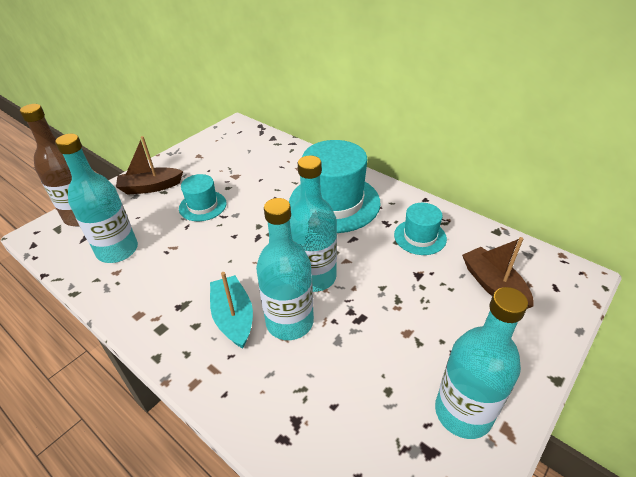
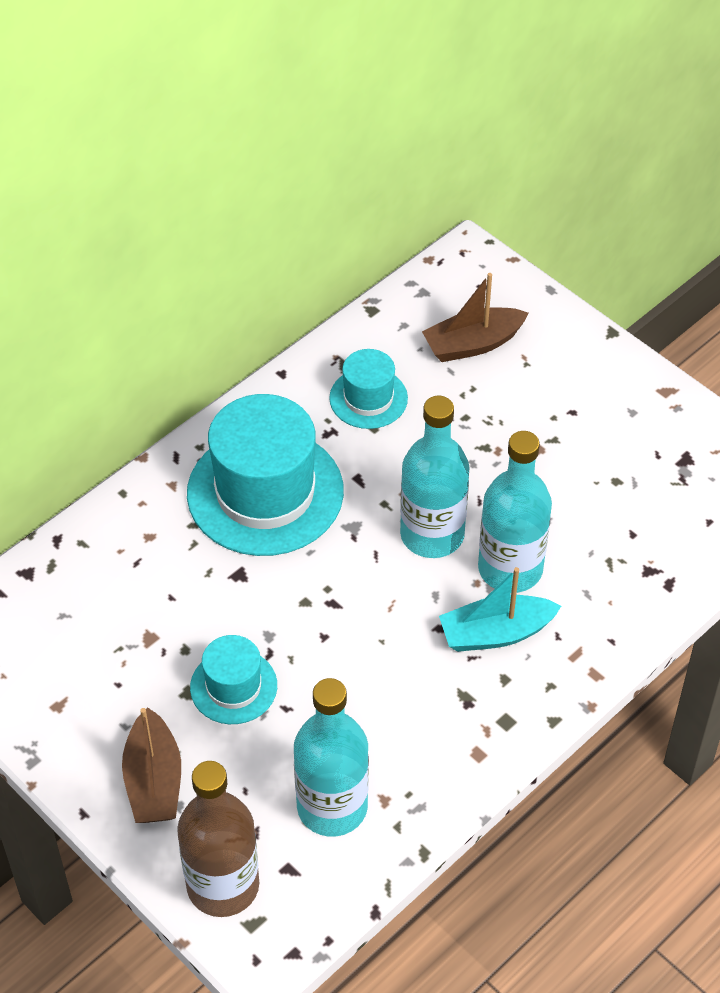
camera: 85 degrees left, 10 degrees up
(463, 412) = (645, 421): turquoise bottle -> none

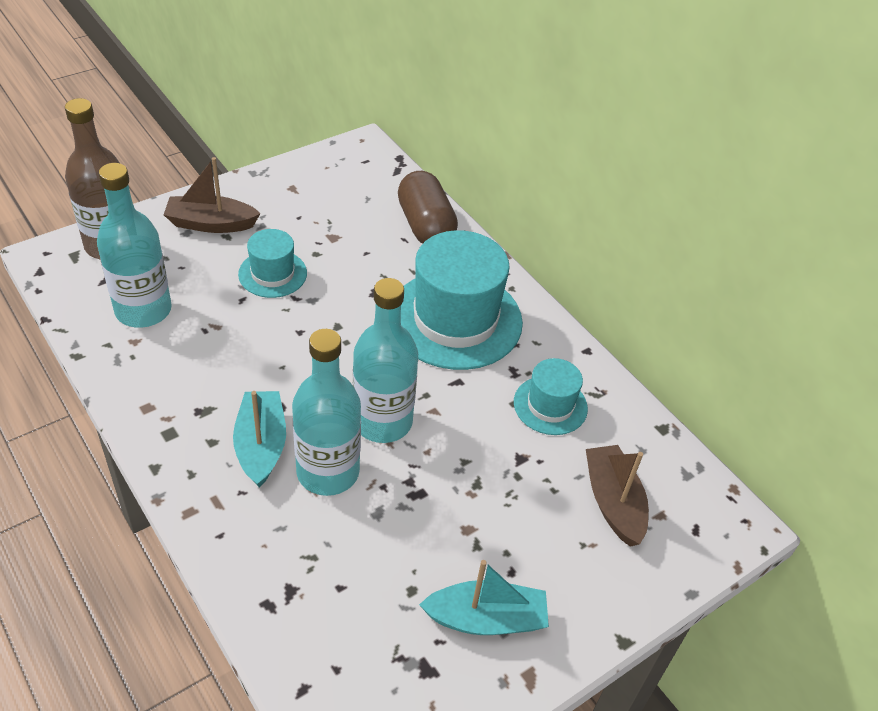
camera: 95 degrees right, 5 degrees down
(106, 544) = (425, 226): none -> brown capsule
(625, 424) = (486, 619): none -> turquoise boat

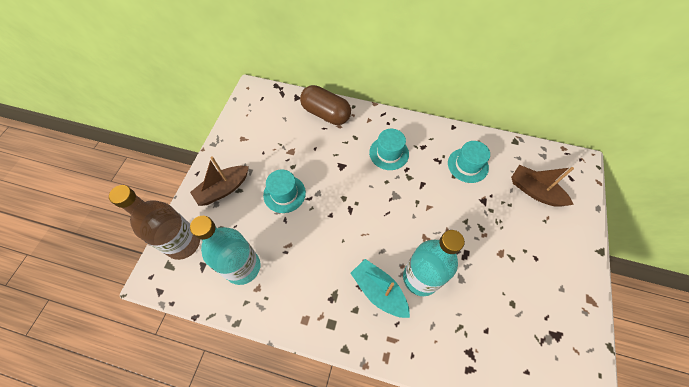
camera: 35 degrees left, 15 degrees up
(382, 421) = (415, 231): turquoise bottle -> none
(455, 319) = (389, 153): turquoise hat -> turquoise hat, size x0.52
(486, 619) = (551, 289): turquoise boat -> none

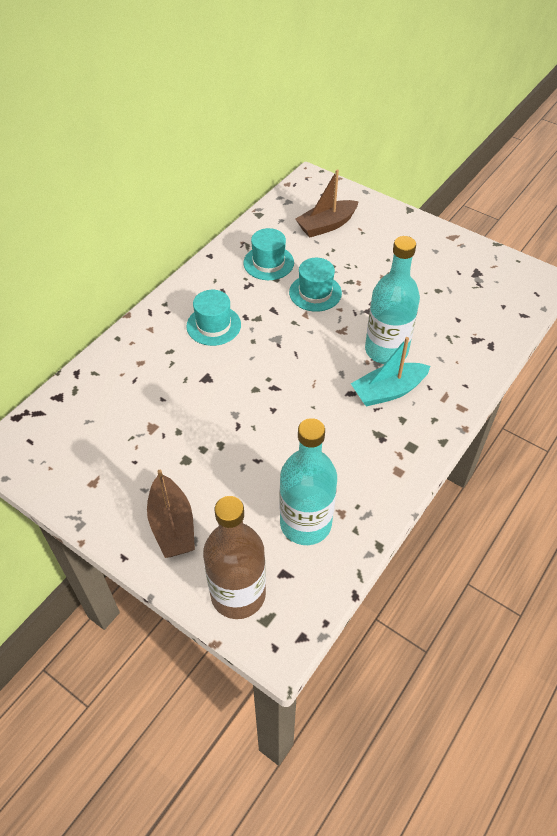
camera: 70 degrees left, 10 degrees down
(284, 194) = (217, 451): turquoise hat -> turquoise hat (315, 293)
(326, 114) = (111, 371): brown capsule -> none

